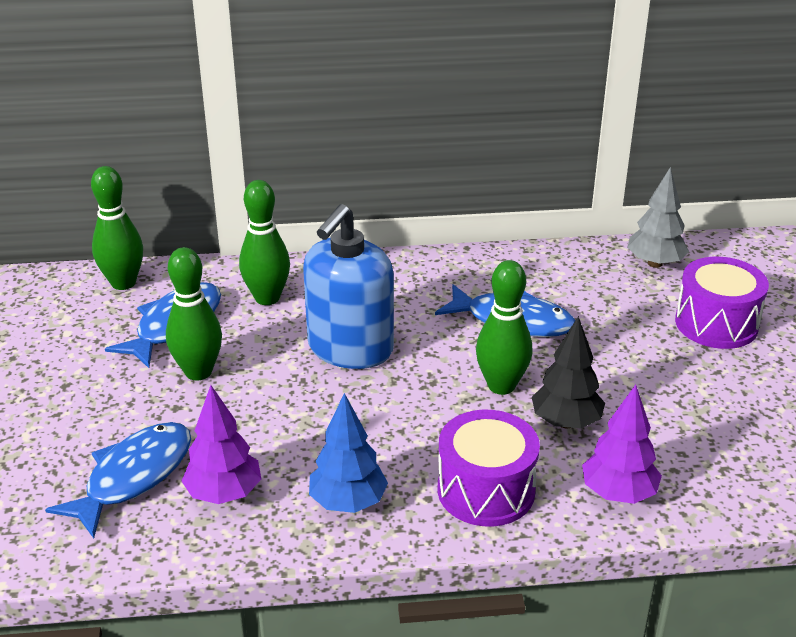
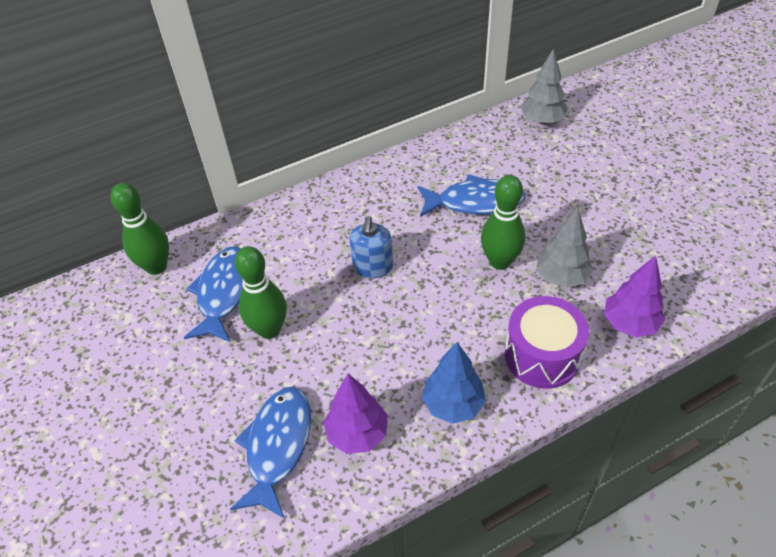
camera: 20 degrees left, 15 degrees up
(267, 298) = (282, 242): green bowling pin -> none
(350, 348) = (373, 267): blue soap dispenser -> blue soap dispenser, size x0.56
(566, 422) = (561, 277): black tree -> grey tree
(716, 324) = (610, 159): purple drum -> none

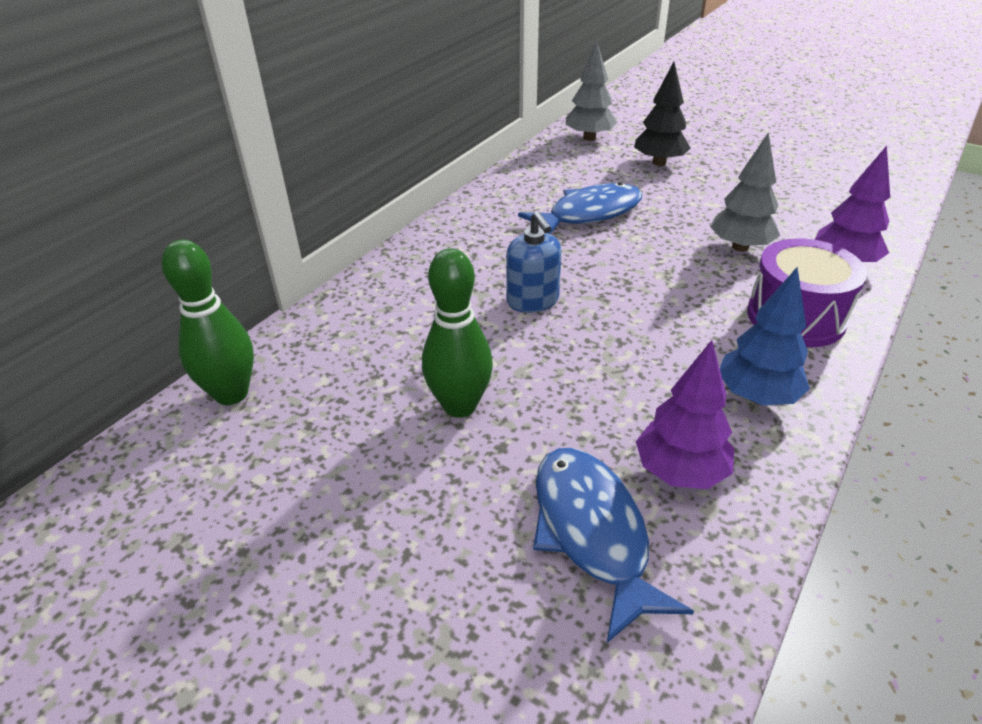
camera: 30 degrees left, 10 degrees down
(223, 293) = (359, 389): blue fish -> none
(500, 261) = (667, 253): green bowling pin -> none
(576, 167) = (659, 162): none -> black tree

